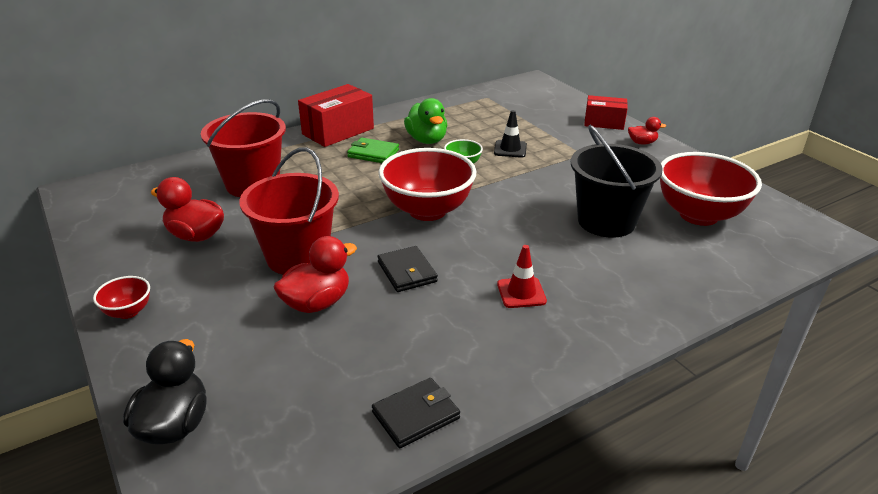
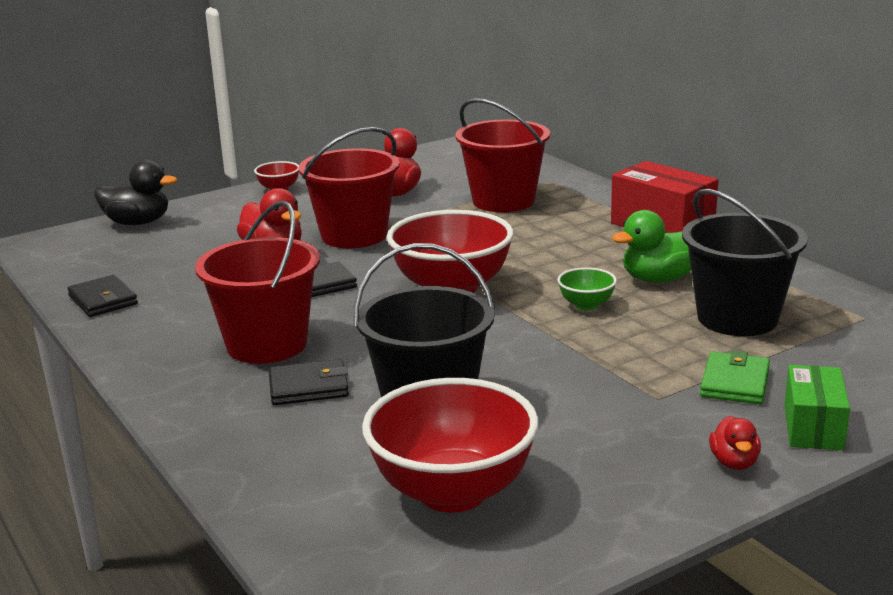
camera: 90 degrees right, 10 degrees down
(373, 153) = (602, 250): green wallet -> green wallet (734, 382)
(485, 125) = (737, 318): none -> black bucket
(510, 149) = (652, 338): black traffic cone -> none
(521, 293) = (267, 344): red traffic cone -> red bucket
(588, 269) = (308, 387): none -> black wallet
(604, 123) = (813, 427): red box -> green box

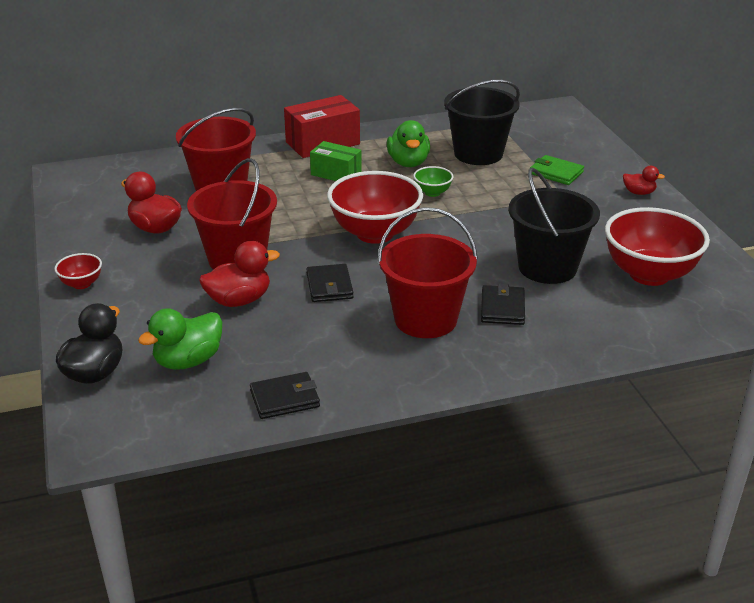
camera: 75 degrees left, 10 degrees up
(161, 251) = (188, 361): none -> green duck
(813, 427) = (610, 166): green box -> green box (336, 174)

